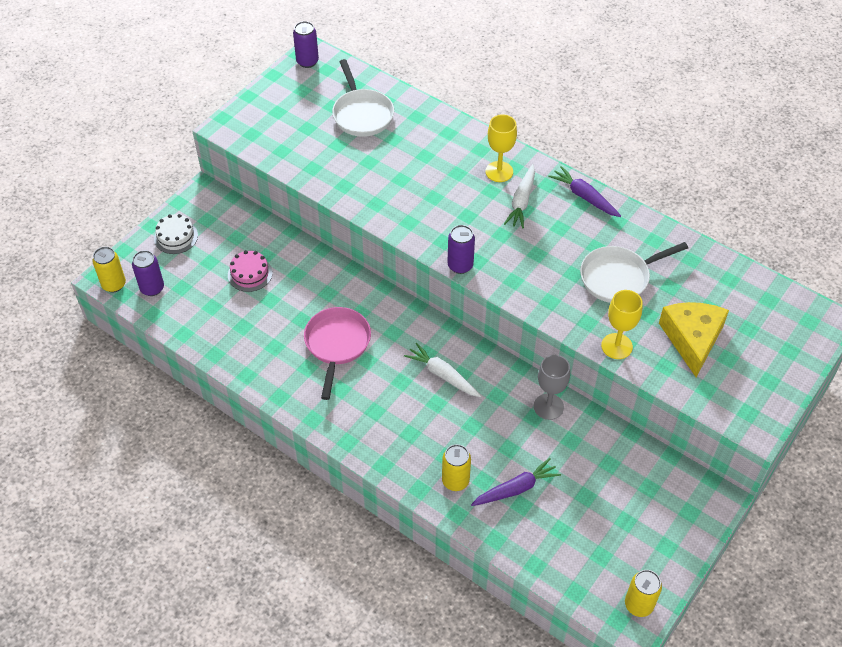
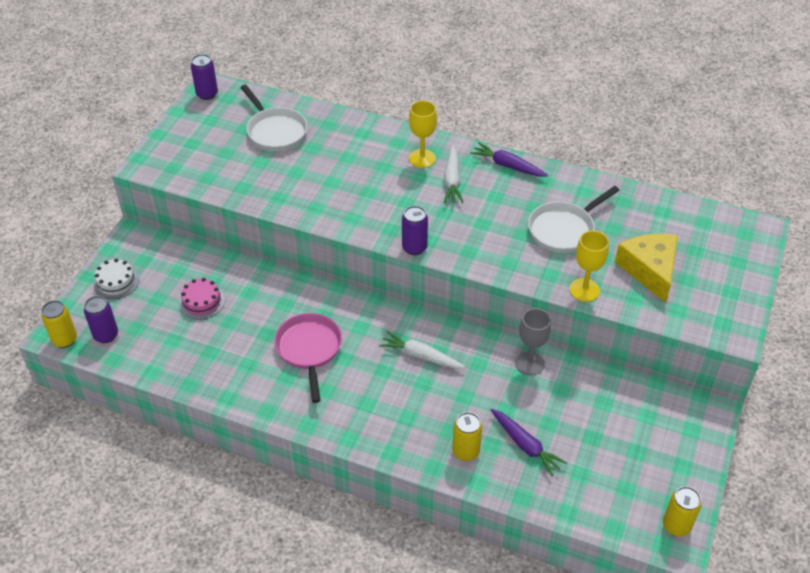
camera: 15 degrees left, 5 degrees down
(516, 488) = (525, 445): purple carrot -> purple carrot turned 90 degrees clockwise

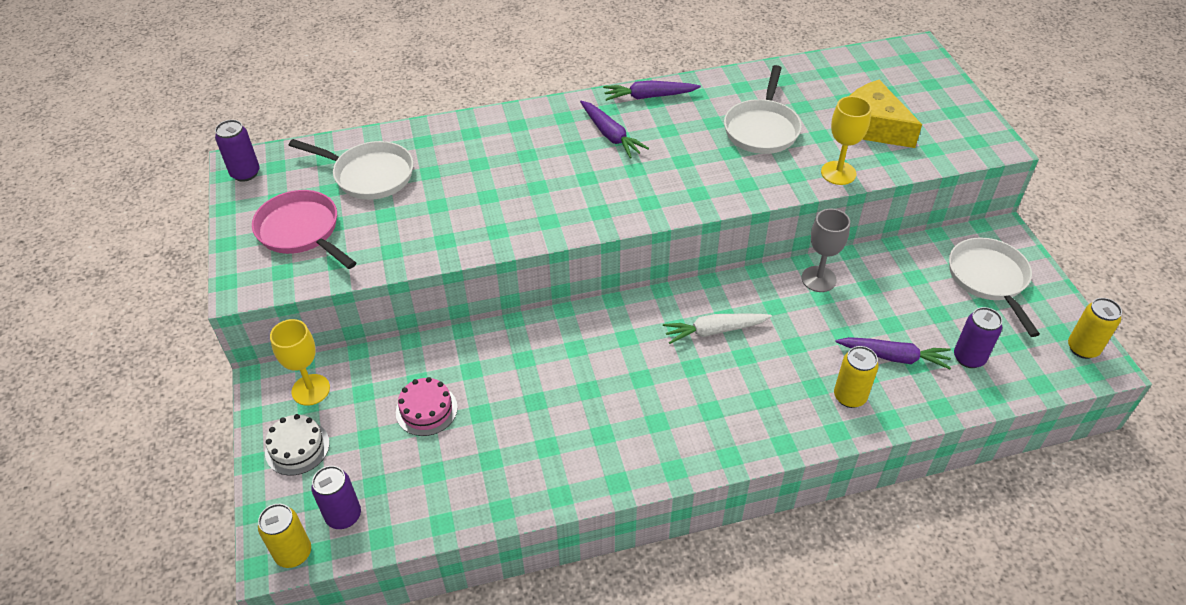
camera: 35 degrees left, 0 degrees up
(309, 350) = (597, 391): pink pan -> pink pan (301, 231)
(414, 248) = (642, 217): purple can -> purple can (969, 358)
(422, 158) = (558, 128): yellow goblet -> yellow goblet (311, 390)
(452, 180) = (610, 135): white carrot -> purple carrot
(659, 436) = (989, 279): none -> white pan

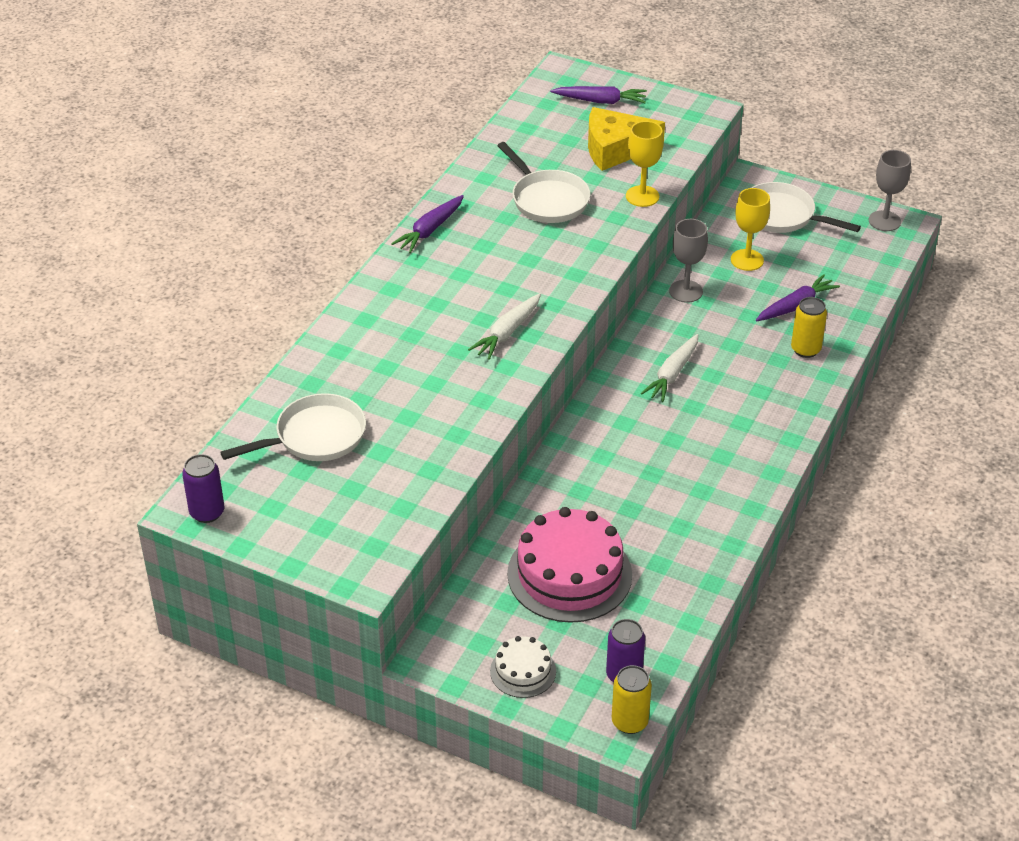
camera: 50 degrees left, 5 degrees down
(301, 231) = (337, 512): pink pan -> none
(311, 390) = (467, 633): yellow goblet -> yellow goblet (747, 260)
(426, 410) = (569, 574): pink cake -> pink cake, size x1.98
(586, 198) = (507, 332): none -> white carrot
(610, 135) = (449, 277): purple carrot -> purple carrot (600, 101)
(969, 358) = (835, 274): purple can -> none
(1082, 348) = (884, 221): yellow can -> grey goblet

